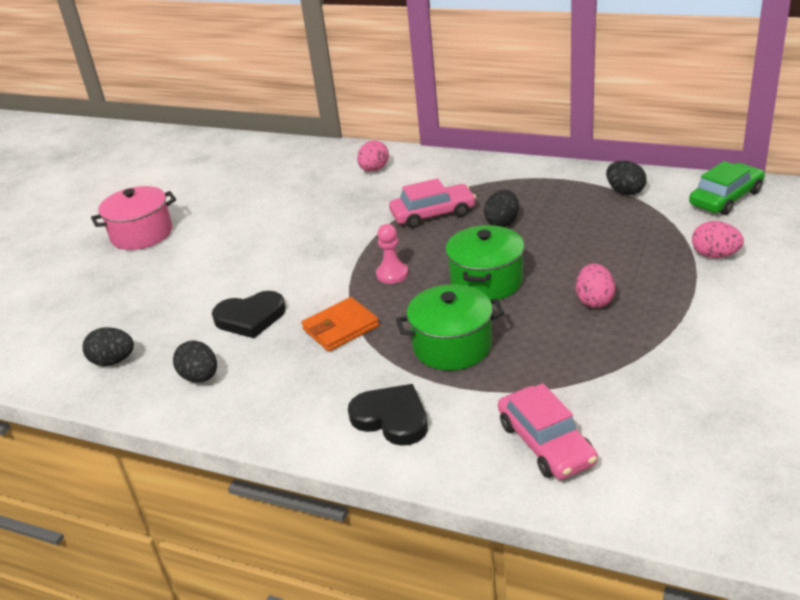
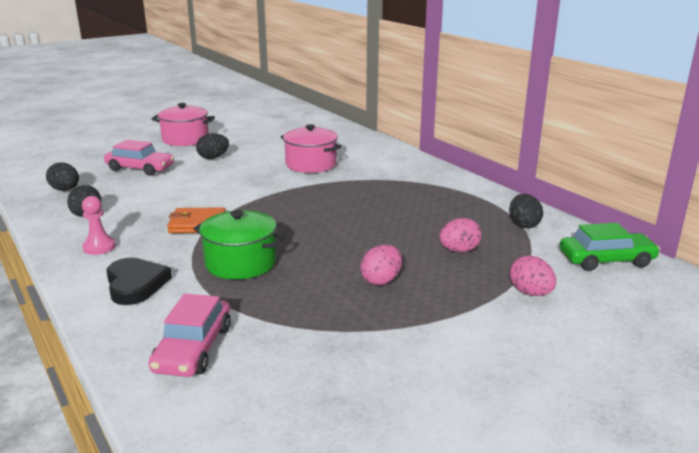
camera: 30 degrees right, 10 degrees down
(250, 318) = (162, 198): black heart -> none
(341, 207) = (311, 164): none -> pink pot
(374, 169) = (365, 152): pink egg -> pink egg (459, 251)
(392, 274) = (277, 209): pink pawn -> pink pawn (99, 247)
(433, 214) = (360, 188): pink car -> pink car (140, 168)
(486, 281) = (327, 237): green pot -> none
(502, 222) = (398, 209): black egg -> black egg (213, 157)

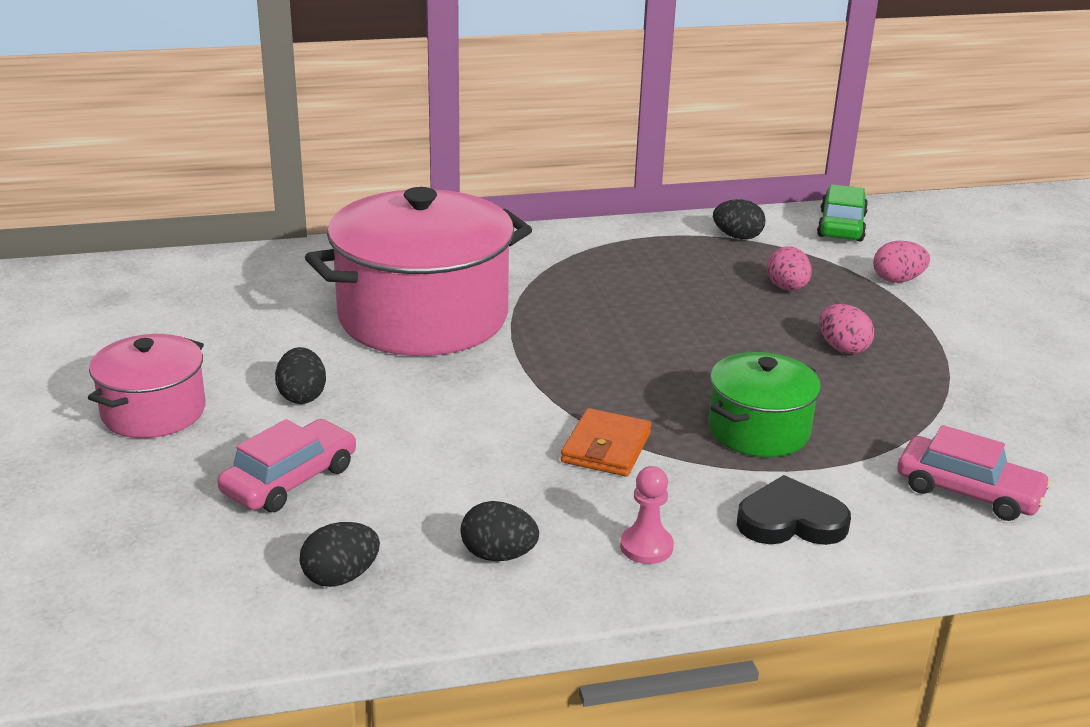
camera: 70 degrees left, 5 degrees up
(311, 164) = (423, 317): pink pot -> pink pot, size x1.90

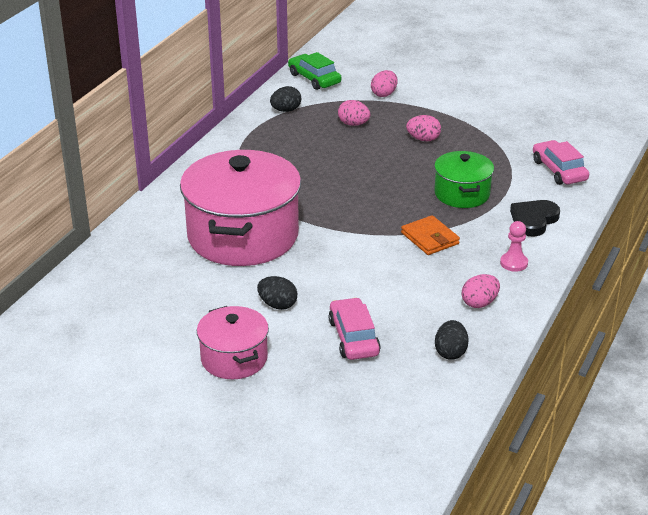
camera: 50 degrees left, 5 degrees up
(498, 555) = (479, 303): black egg -> pink egg
(968, 491) = (559, 170): pink car -> pink car turned 90 degrees counterclockwise

